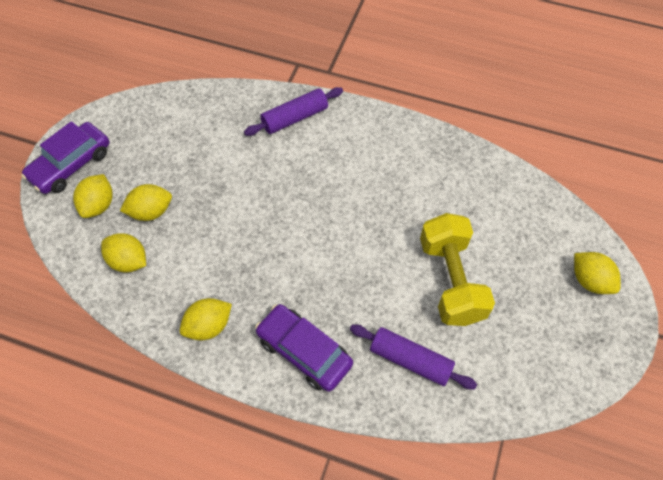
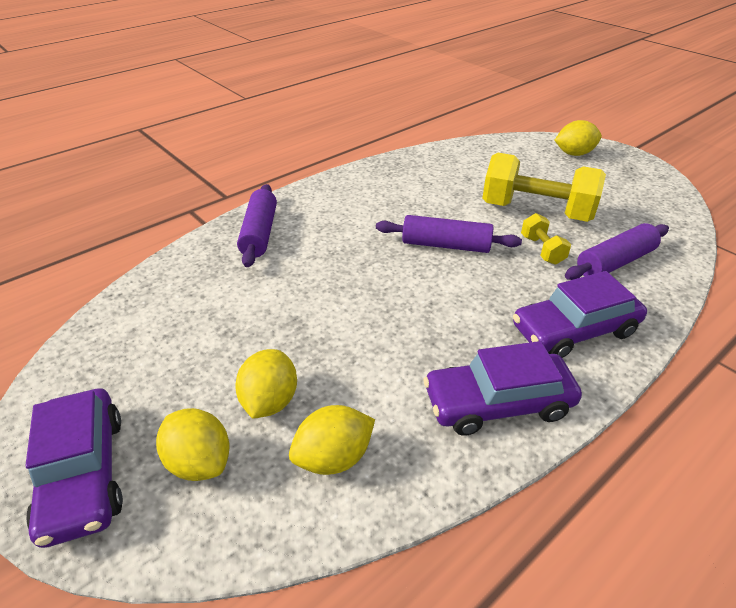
camera: 60 degrees left, 20 degrees down
(208, 326) = (498, 403): yellow lemon -> purple car
(356, 235) = (446, 245): none -> purple rolling pin
(393, 302) = (542, 250): none -> yellow dumbbell

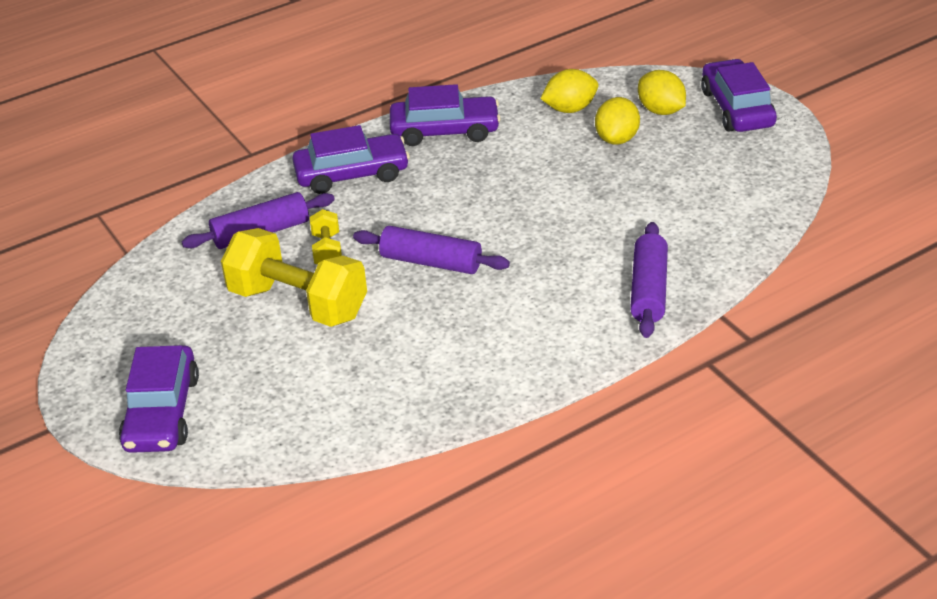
camera: 170 degrees left, 0 degrees up
(574, 154) = (162, 412): yellow lemon -> purple car

